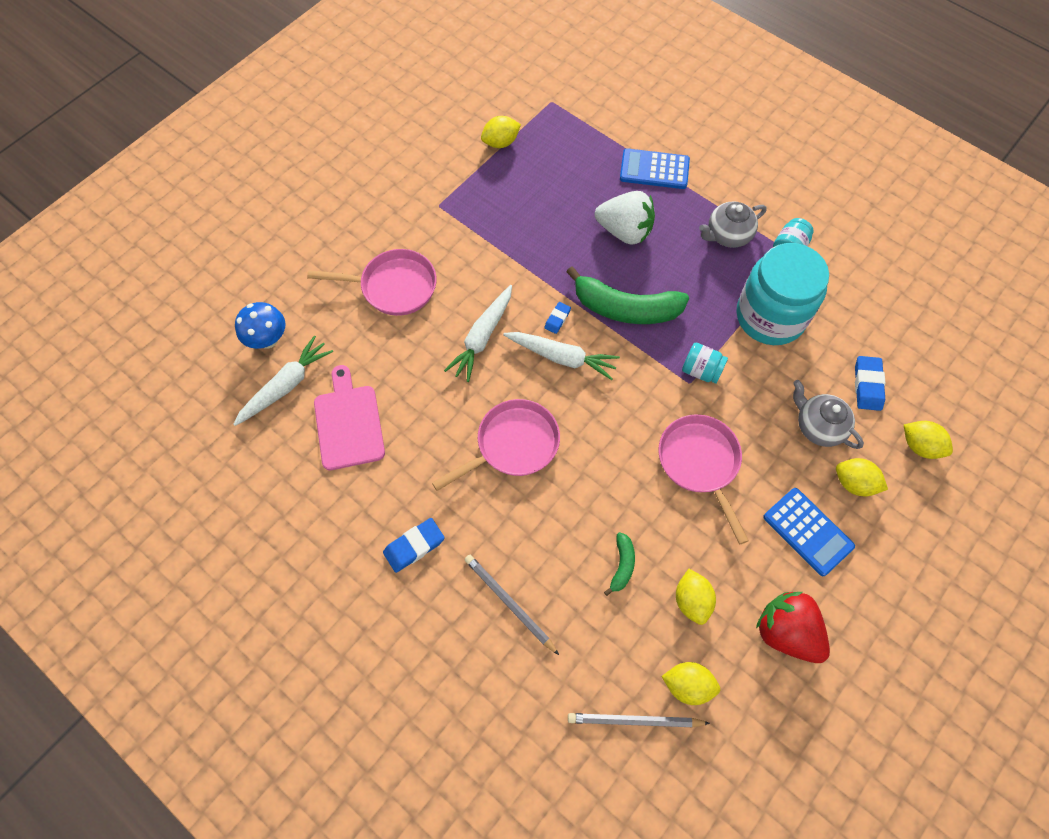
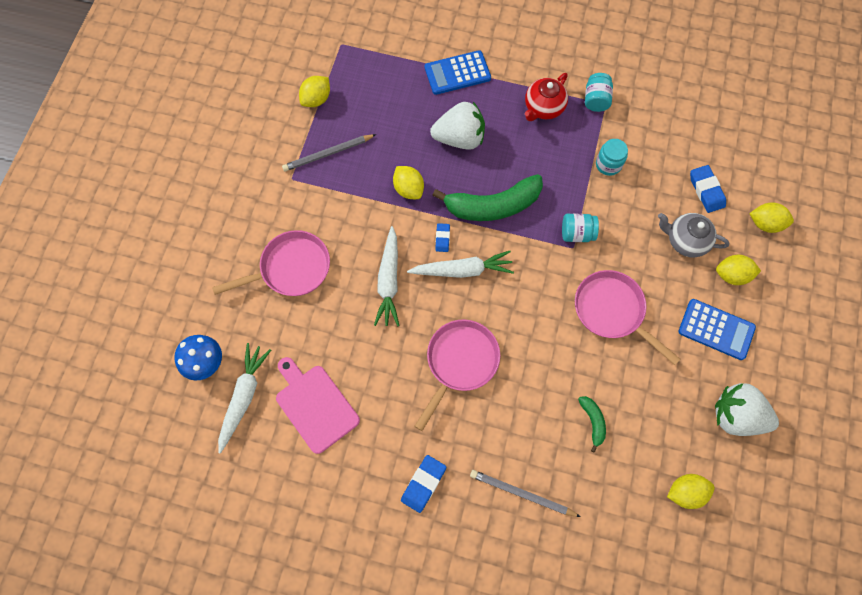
camera: 25 degrees left, 5 degrees up
(634, 721) = (660, 539): grey pencil -> grey pencil (328, 154)
(692, 600) = (657, 424): yellow lemon -> yellow lemon (408, 189)
(727, 235) = (543, 108): grey teapot -> red teapot
(770, 316) = (608, 164): turquoise jar -> turquoise jar, size x0.43
(786, 632) = (736, 416): red strawberry -> white strawberry

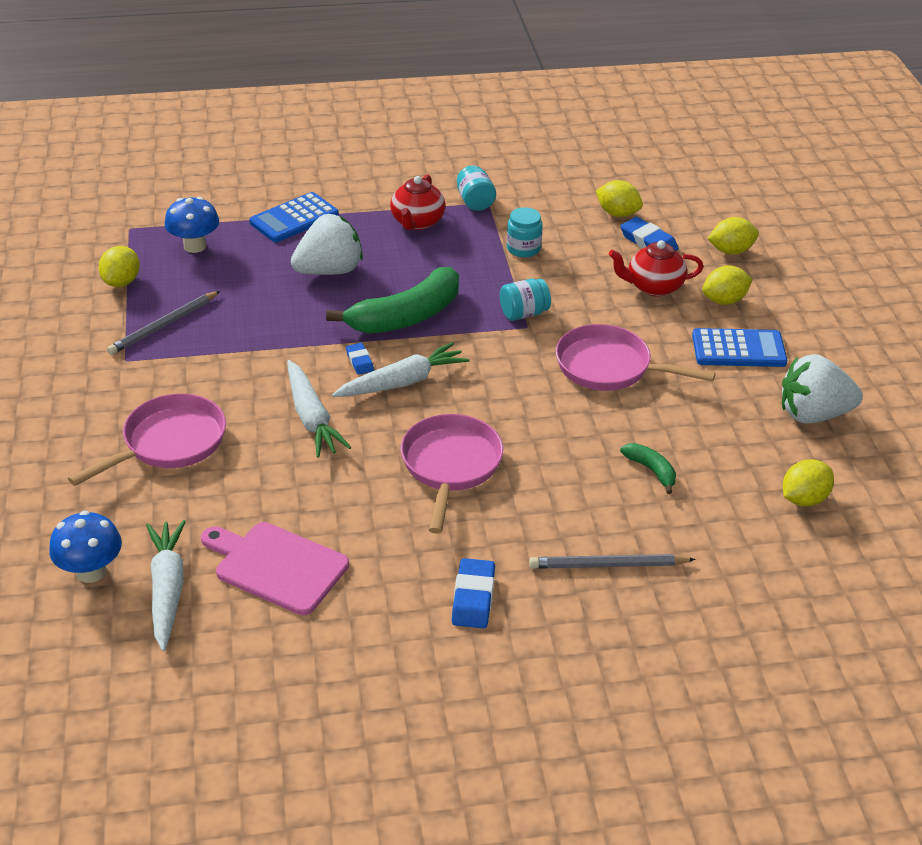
camera: 25 degrees left, 30 degrees down
(378, 79) = (195, 246): none -> blue mushroom
(408, 189) = (290, 329): yellow lemon -> yellow lemon (617, 213)
(685, 240) = (653, 287): grey teapot -> red teapot

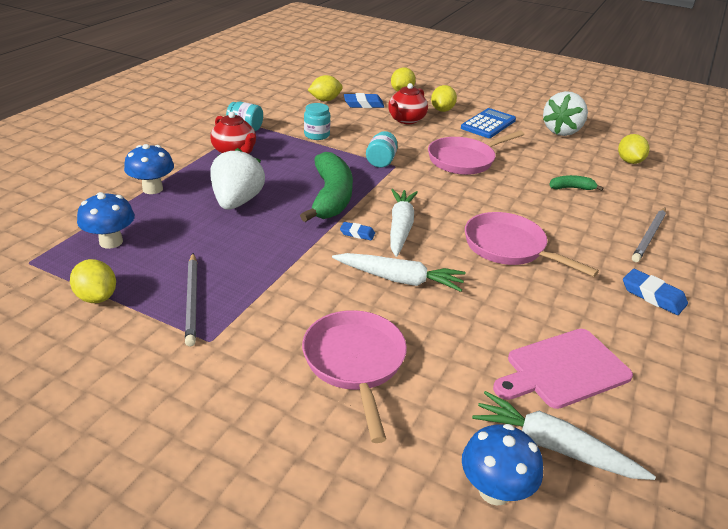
camera: 55 degrees left, 5 degrees down
(294, 218) = (152, 189): blue calculator -> blue mushroom

